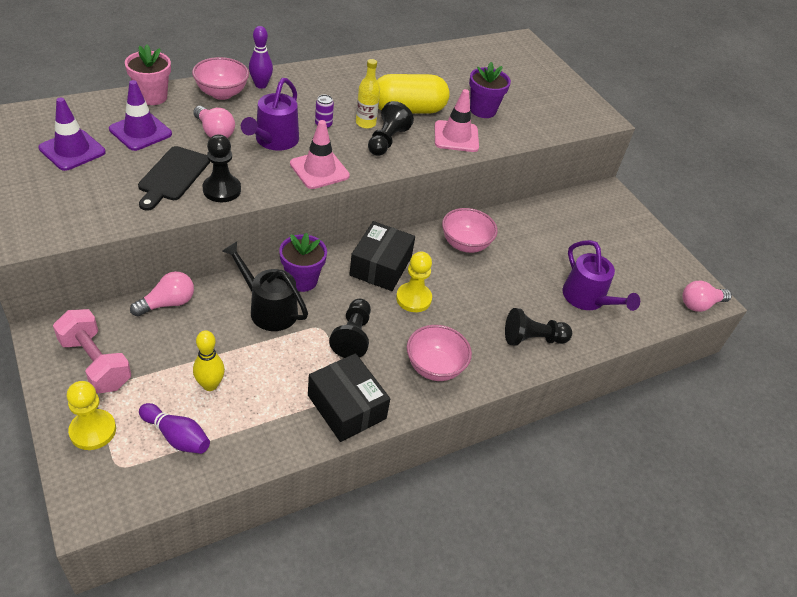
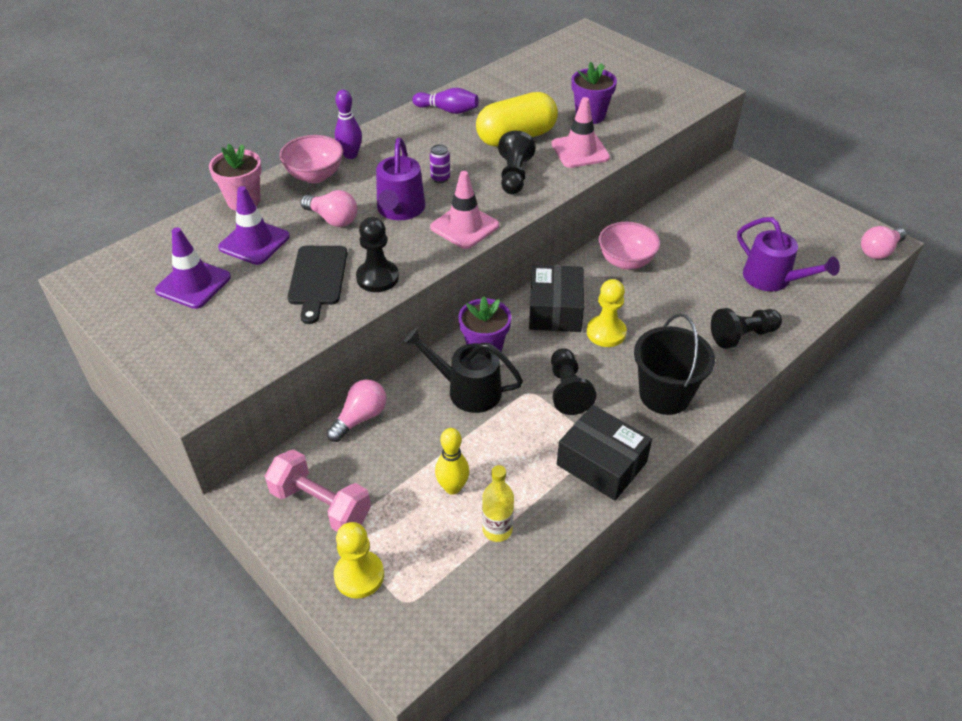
camera: 10 degrees left, 0 degrees up
(176, 436) = (449, 551): purple bowling pin -> purple bowling pin (448, 110)
(365, 123) = (482, 164): yellow bottle -> yellow bottle (497, 530)
(434, 367) = (664, 395): pink bowl -> black bucket

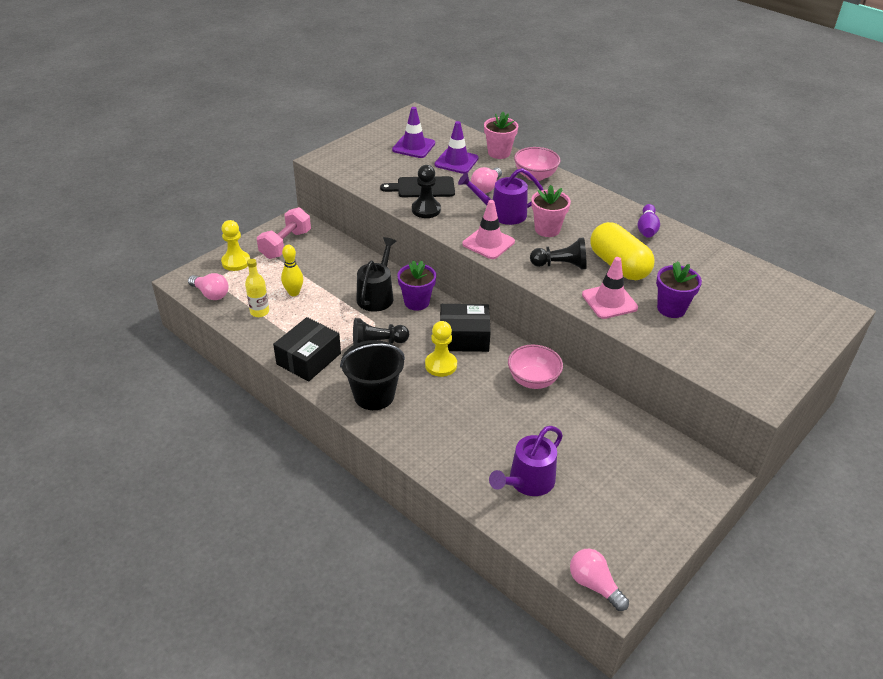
camera: 85 degrees right, 5 degrees down
(350, 155) = (565, 188): purple bowling pin -> none
(360, 418) = (351, 253): pink light bulb -> pink light bulb (211, 294)
(440, 178) = (547, 229): purple can -> pink flower pot
(742, 336) = (445, 450): black pawn -> none

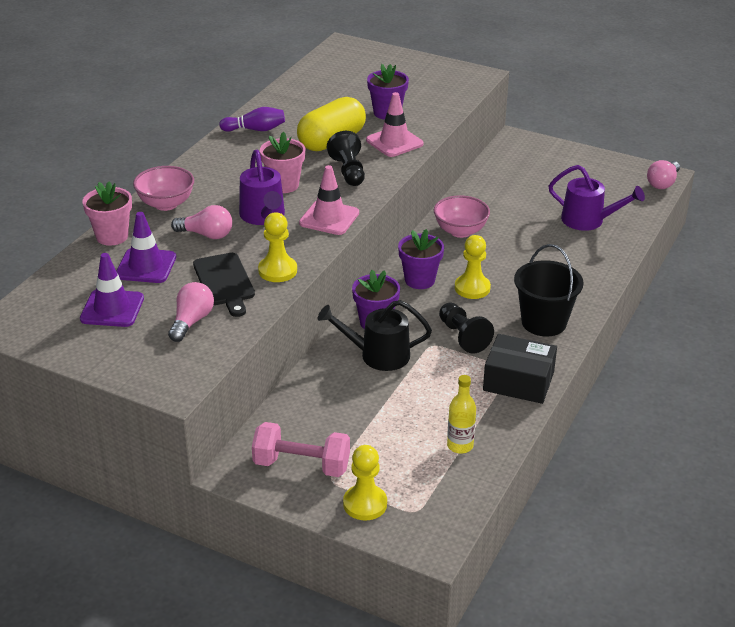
camera: 105 degrees left, 5 degrees down
(211, 294) = (448, 505): pink light bulb -> pink light bulb (191, 321)
(294, 293) = (406, 426): yellow bowling pin -> none
(426, 210) = (277, 271): black pawn -> yellow pawn
(464, 337) = (419, 280): black box -> purple flower pot

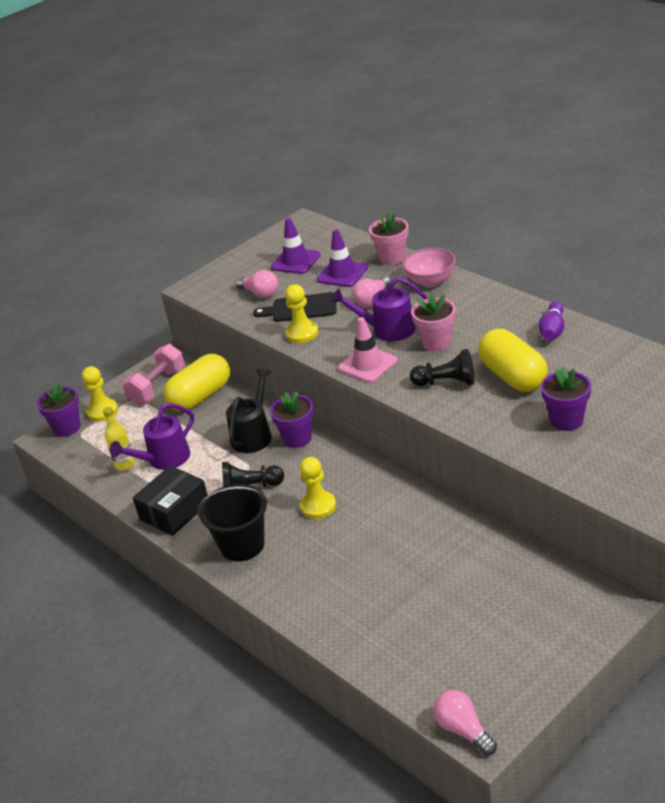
camera: 115 degrees right, 0 degrees up
(316, 417) = (201, 396): none -> yellow capsule
(394, 142) = (496, 418): pink traffic cone -> none
(419, 280) = (347, 473): purple flower pot -> purple flower pot (67, 428)
(460, 231) = (420, 515): pink bowl -> none
(588, 220) = (402, 626): purple watering can -> purple watering can (164, 459)

